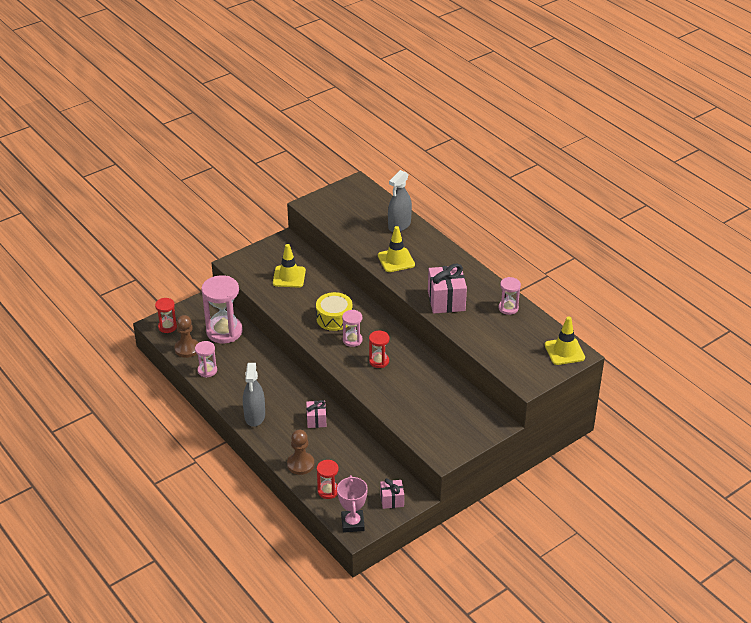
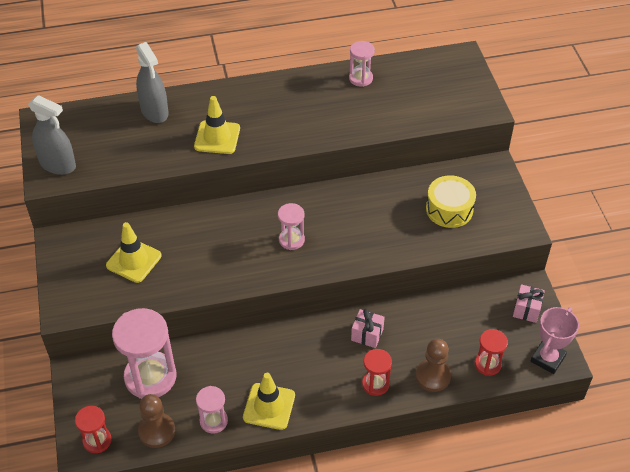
camera: 65 degrees left, 10 degrees up
(255, 416) = (327, 396): grey spray bottle -> grey spray bottle (58, 165)
(334, 318) = (242, 243): yellow drum -> yellow drum (449, 209)
(352, 523) = (547, 359): pink trophy -> pink trophy turned 75 degrees counterclockwise
(379, 361) = (342, 229): red hourglass -> red hourglass (375, 384)
(446, 301) = (317, 122): pink gift -> none
(564, 351) = (453, 64): yellow traffic cone -> yellow traffic cone (269, 406)

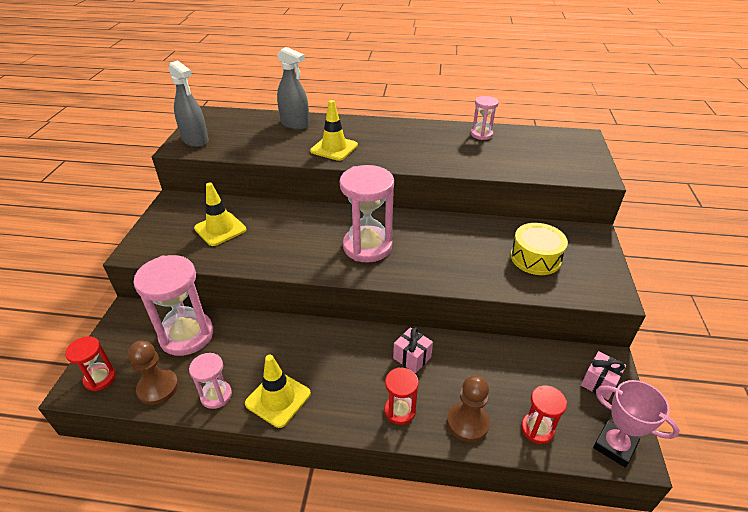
camera: 20 degrees right, 10 degrees down
(154, 111) = (295, 124): grey spray bottle -> grey spray bottle turned 45 degrees counterclockwise
(291, 240) = (367, 246): pink hourglass -> pink hourglass, size x1.90
(547, 359) = (614, 446): pink trophy -> pink trophy turned 75 degrees clockwise

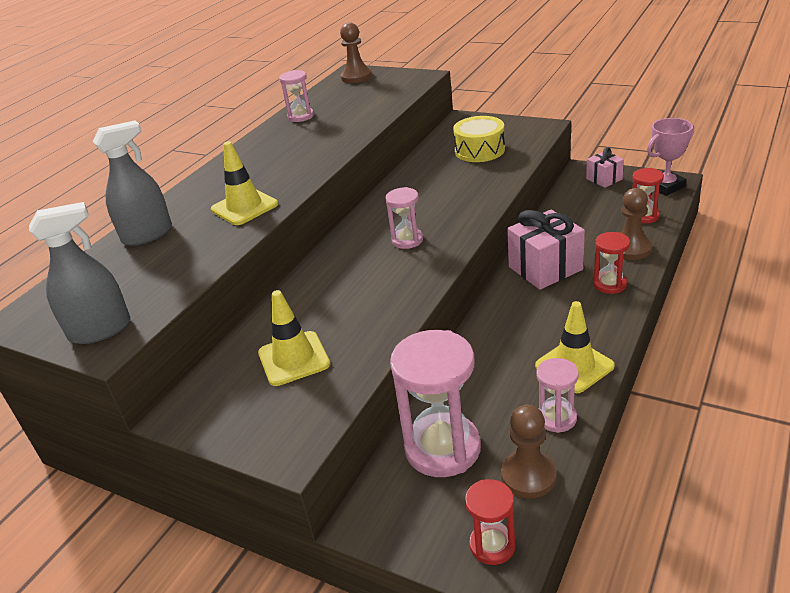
camera: 65 degrees left, 5 degrees down
(367, 246) = (407, 240): pink hourglass -> pink hourglass, size x0.53
(412, 357) = (545, 268): pink gift -> pink gift, size x1.79
(573, 141) = (356, 77): none -> brown pawn

